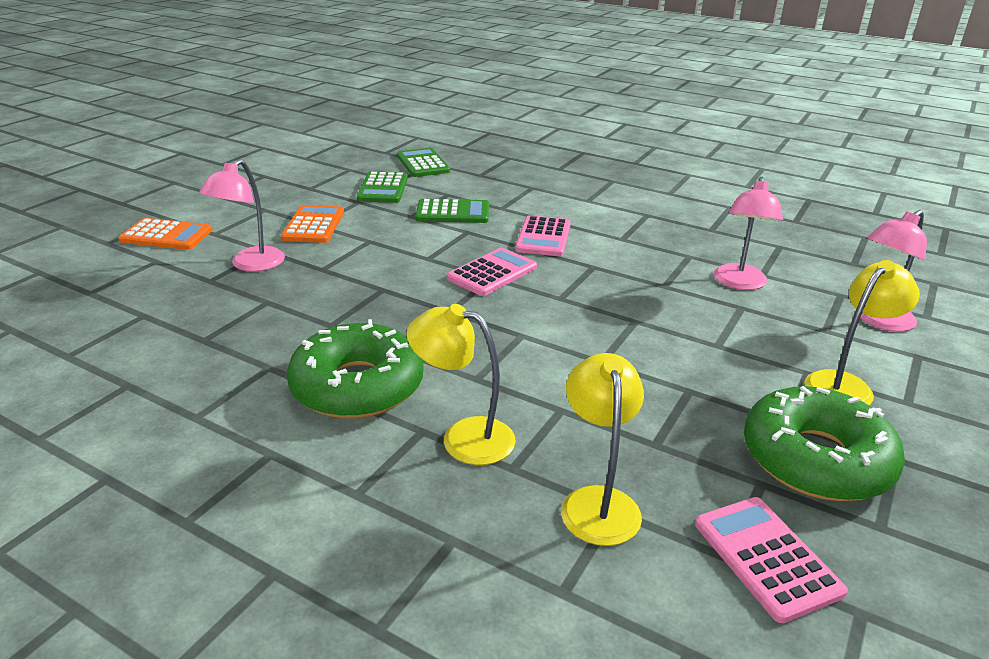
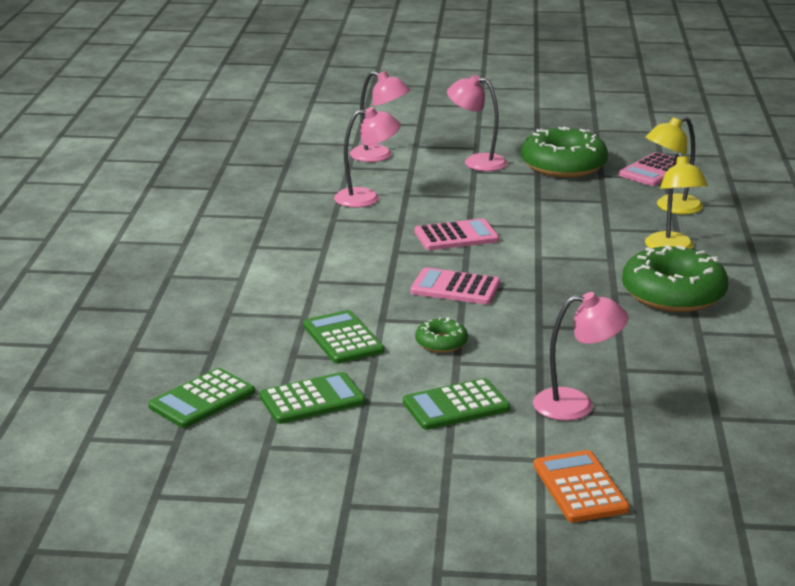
camera: 115 degrees left, 5 degrees down
(313, 225) = (456, 406): orange calculator -> green calculator
(404, 243) = (441, 342): none -> green donut
(543, 237) = (357, 281): pink calculator -> pink calculator (456, 236)
(845, 385) = (476, 162): yellow lamp -> pink lamp

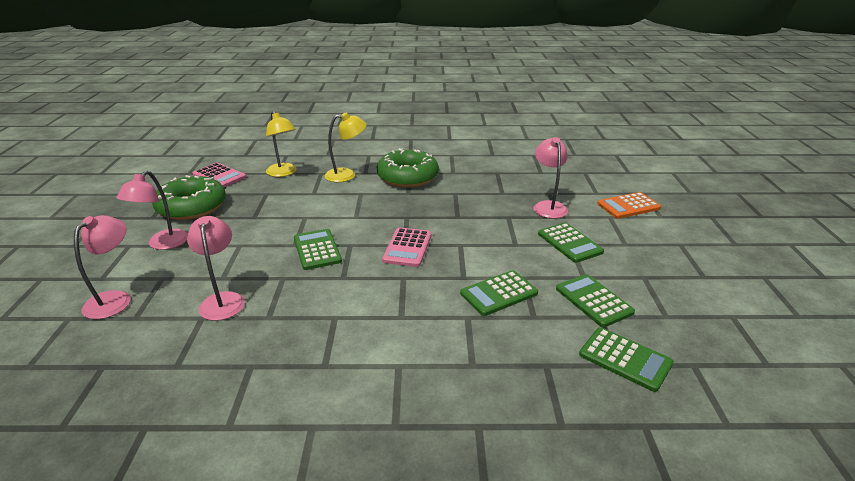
camera: 95 degrees left, 5 degrees up
(441, 342) = (491, 251): green donut -> none
(456, 236) = (317, 250): pink calculator -> green calculator

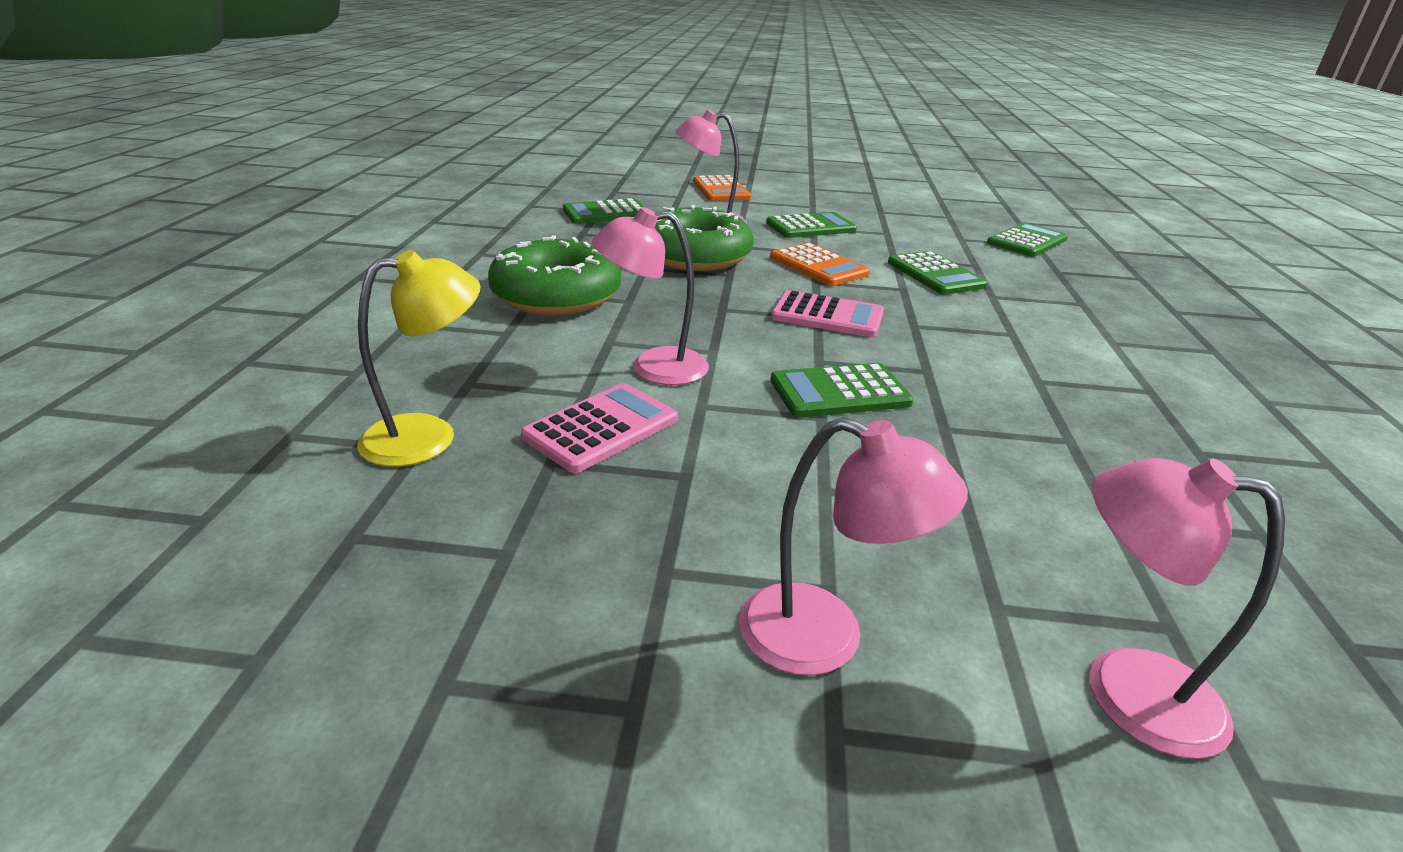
camera: 85 degrees left, 0 degrees up
(192, 207) = (584, 606): green donut -> green donut (695, 256)
(219, 176) = (355, 566): pink calculator -> pink calculator (601, 428)
(222, 300) = (1045, 496): pink lamp -> pink lamp (653, 367)
(347, 175) = (505, 352): yellow lamp -> none
(488, 245) = (818, 266): none -> orange calculator
(593, 300) = (933, 236): green calculator -> green calculator (606, 213)

